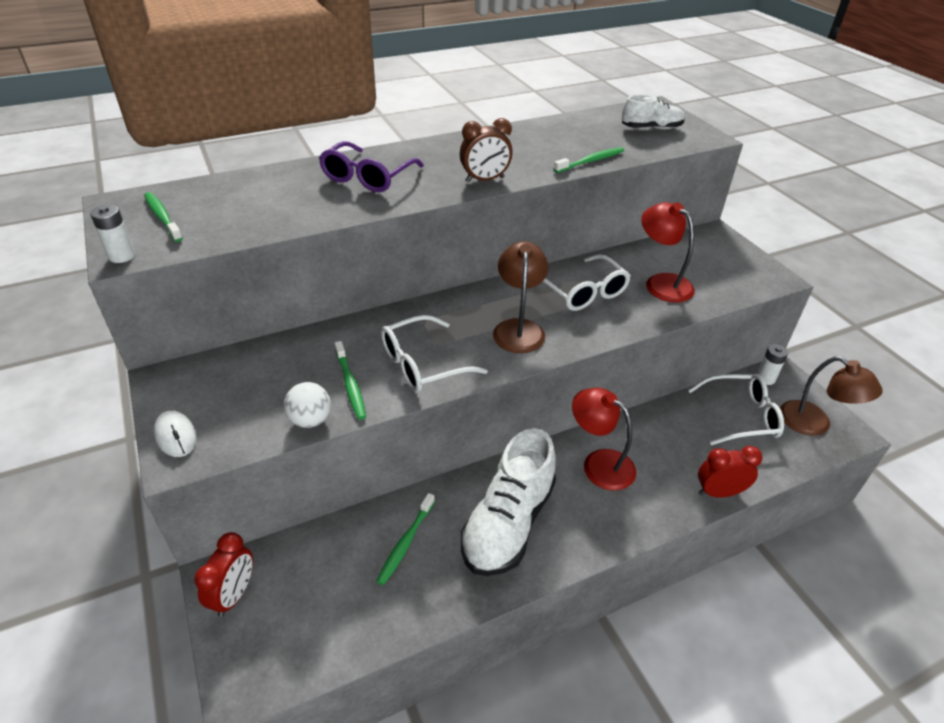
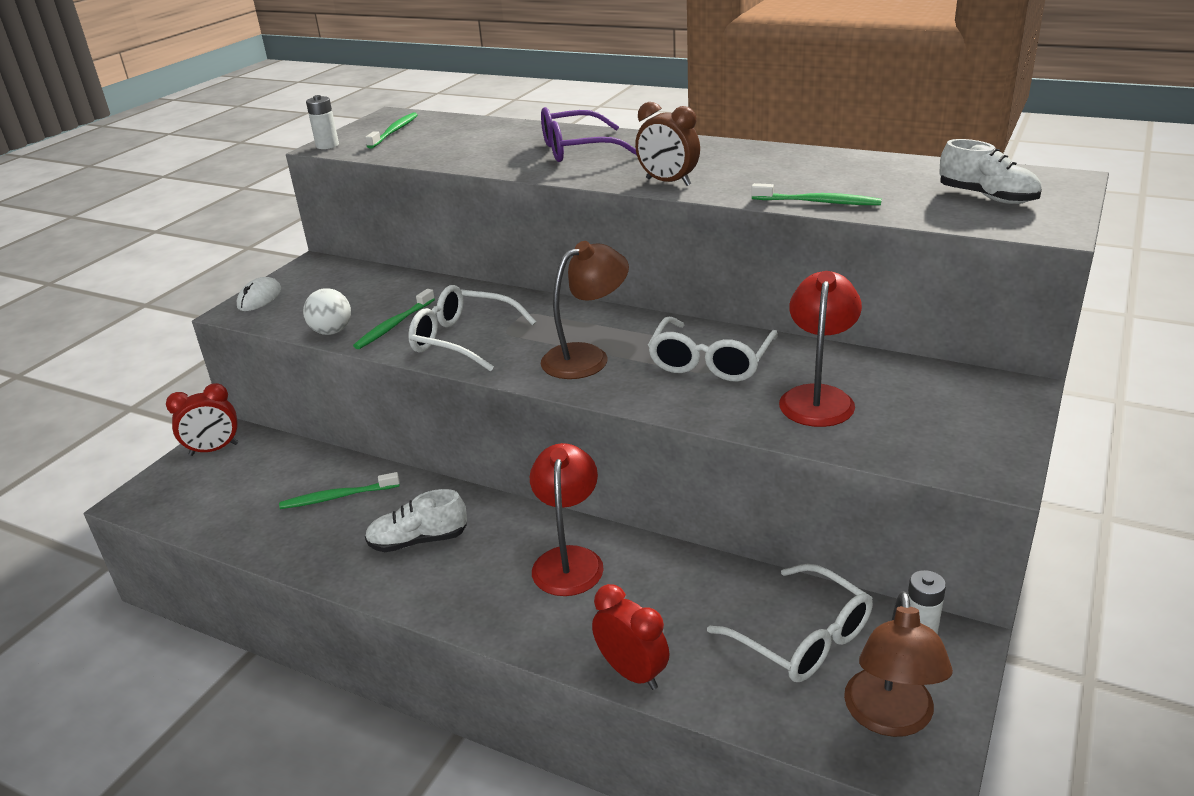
camera: 55 degrees right, 10 degrees down
(508, 523) = (418, 541): white shoe -> white shoe, size x0.56

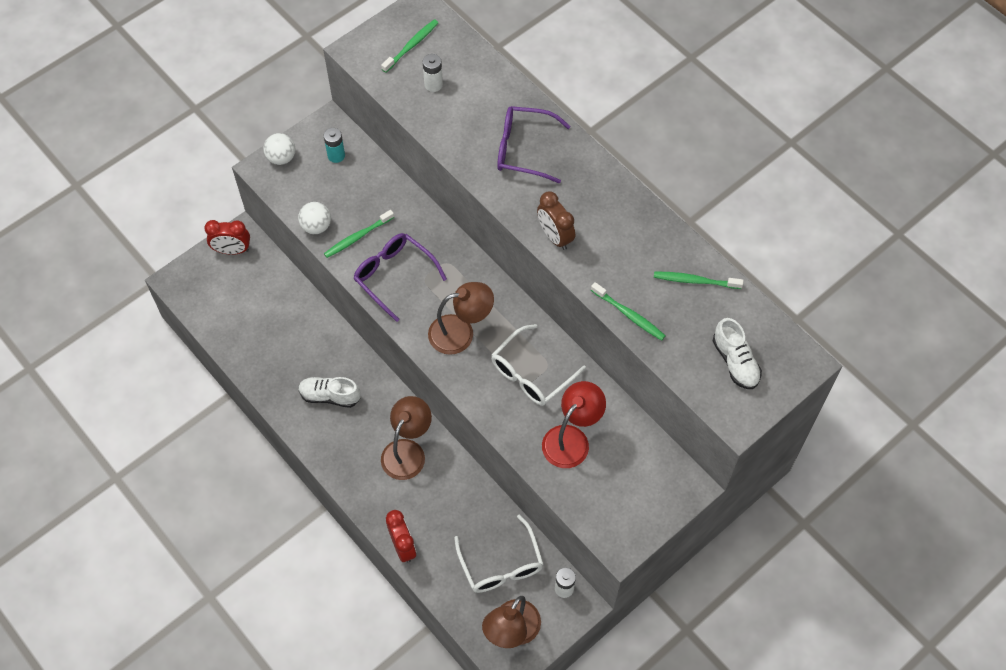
camera: 20 degrees right, 30 degrees up
(259, 298) = (281, 158): white mouse -> white ball
(327, 145) = (356, 50): white battery -> white battery (433, 84)
(333, 280) = (336, 155): none -> turquoise battery
(337, 497) = (295, 334): green toothbrush -> green toothbrush (695, 281)
(464, 340) = (395, 276): white glasses -> purple glasses
(569, 560) = (407, 451): red lamp -> brown lamp

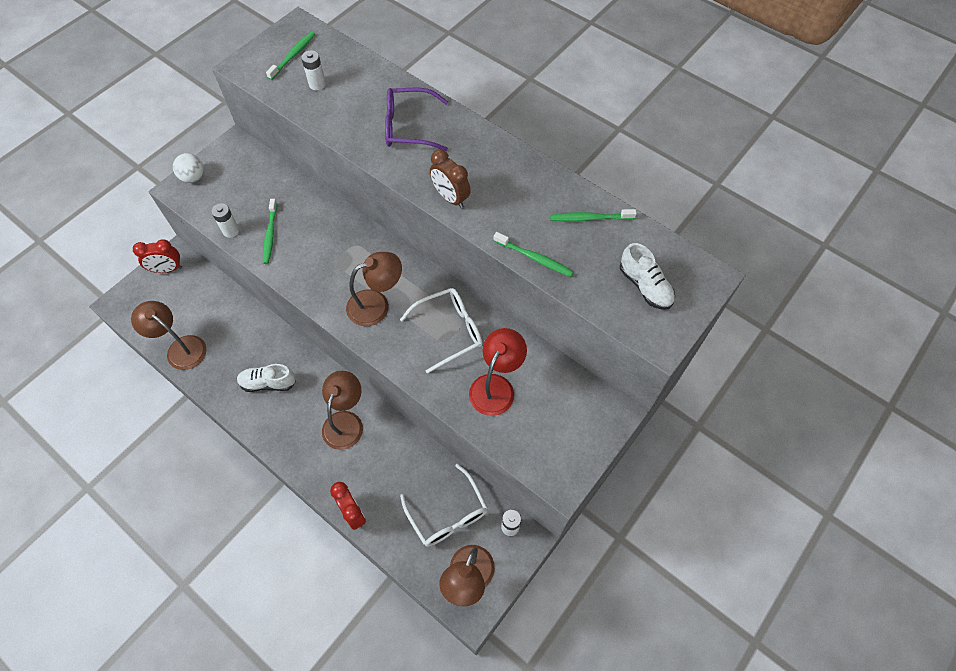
camera: 10 degrees left, 0 degrees up
(240, 342) = (180, 348): none -> brown lamp
(316, 226) = (231, 231): white ball -> white battery
(336, 155) = (243, 169): turquoise battery -> none
(357, 237) = (270, 235): green toothbrush -> green toothbrush turned 45 degrees counterclockwise
(395, 276) = (308, 264): purple glasses -> none
(532, 373) = (448, 331): white glasses -> white glasses turned 150 degrees counterclockwise

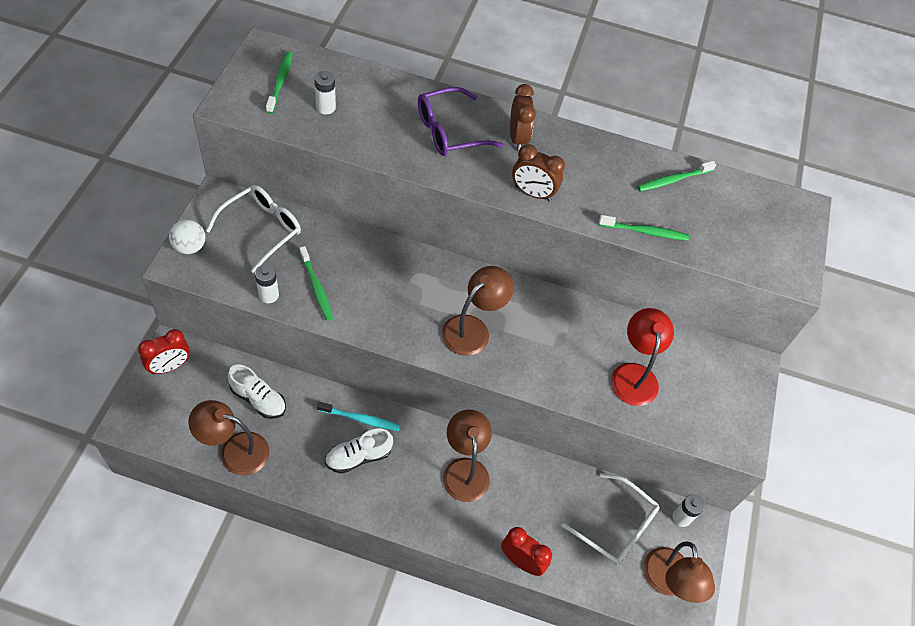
camera: 30 degrees left, 5 degrees down
(285, 354) = (360, 419): none -> turquoise toothbrush
(448, 331) = (560, 334): white glasses -> white glasses (261, 230)
(465, 146) = (517, 138): none -> brown clock
(645, 286) = (755, 231): white shoe -> white shoe (258, 399)

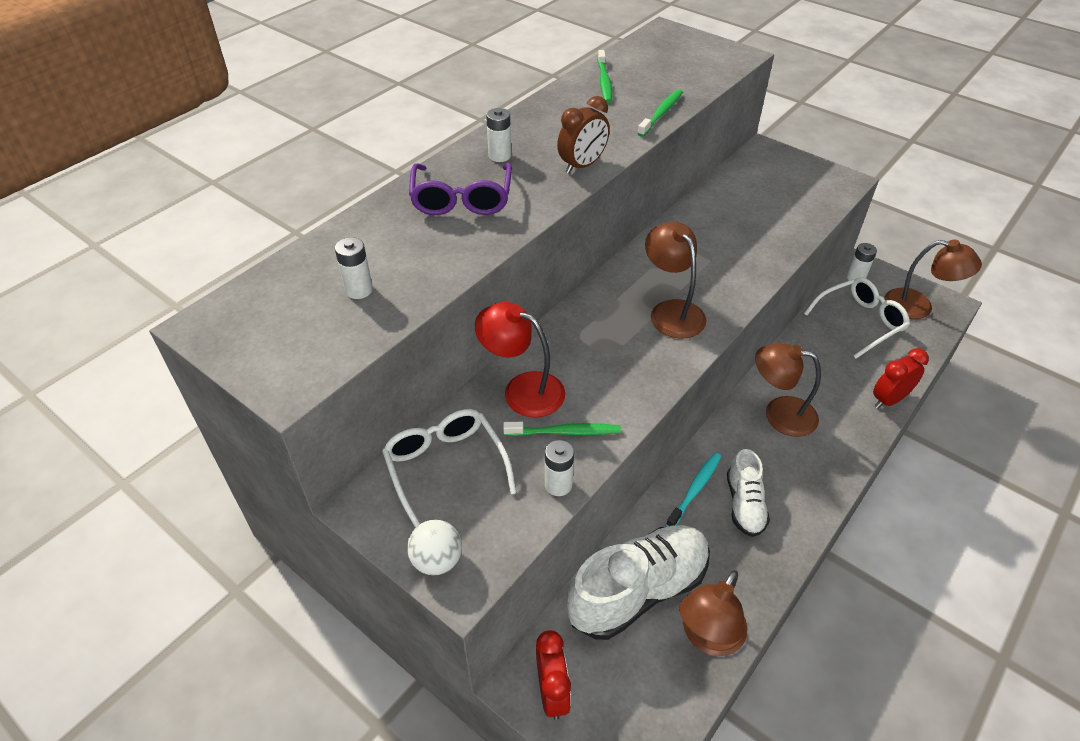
camera: 60 degrees left, 10 degrees down
(258, 399) = (638, 591): white shoe -> white shoe, size x1.80
(280, 82) = (282, 323): green toothbrush -> none
(517, 138) = (499, 156): brown clock -> white battery
(634, 374) = (757, 218): red lamp -> red lamp (522, 389)

